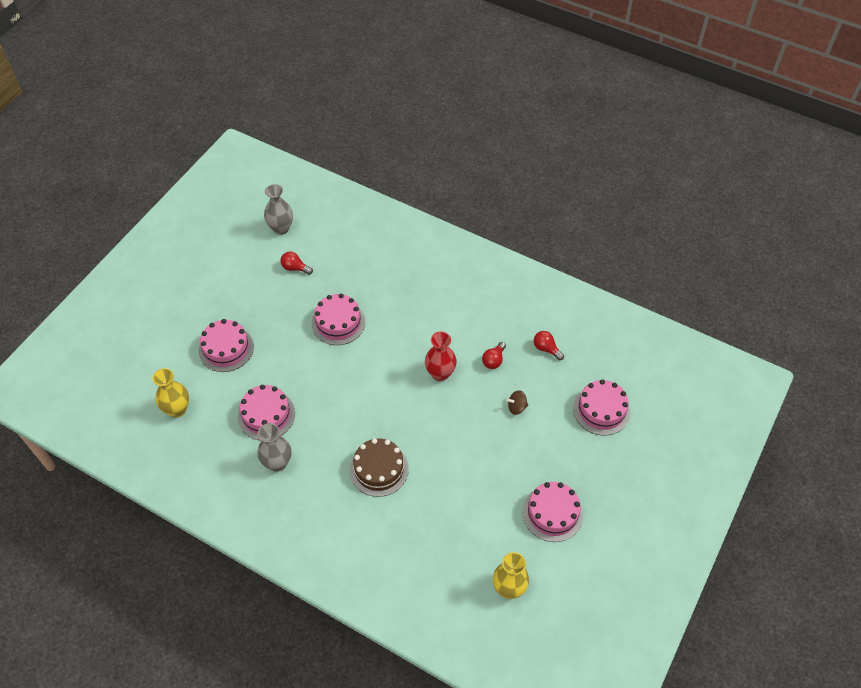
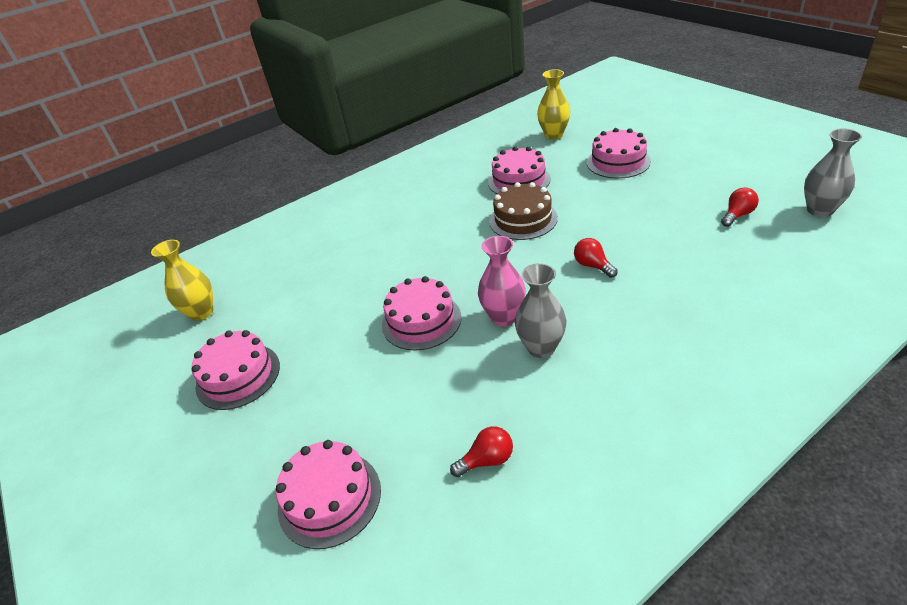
camera: 120 degrees right, 15 degrees down
(277, 463) = (459, 183): grey vase -> grey vase (541, 348)
(338, 322) = (628, 240): pink cake -> pink cake (421, 321)
(379, 469) = (405, 244): brown cake -> brown cake (523, 219)
(440, 373) = (504, 317): red vase -> pink vase
(493, 360) = (498, 381): red light bulb -> red light bulb (593, 266)
(516, 407) = (404, 385): brown spinning top -> none

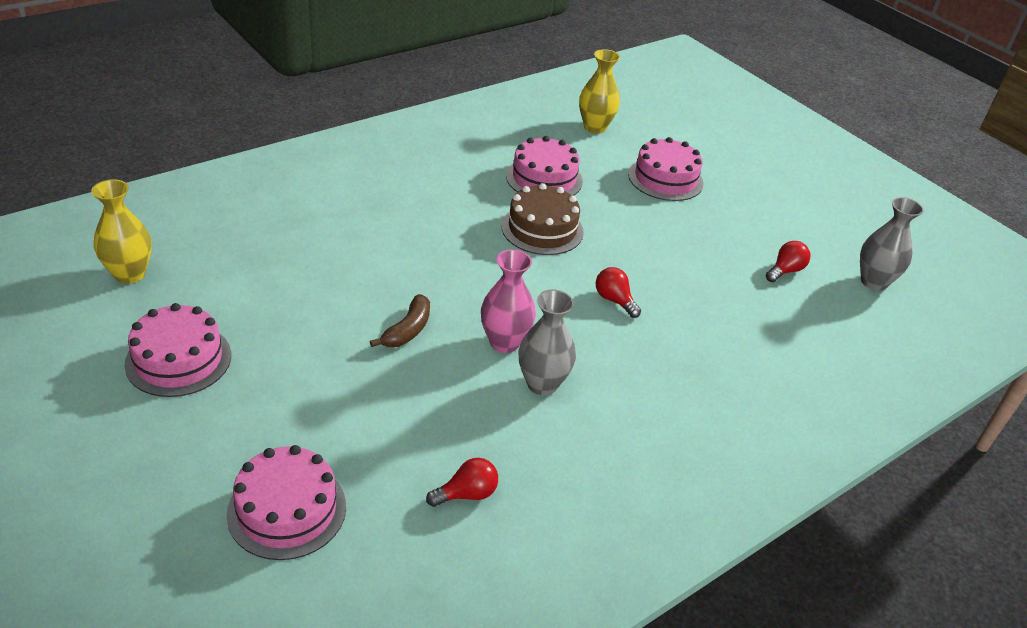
camera: 10 degrees left, 0 degrees up
(421, 321) = (407, 330): pink cake -> brown banana

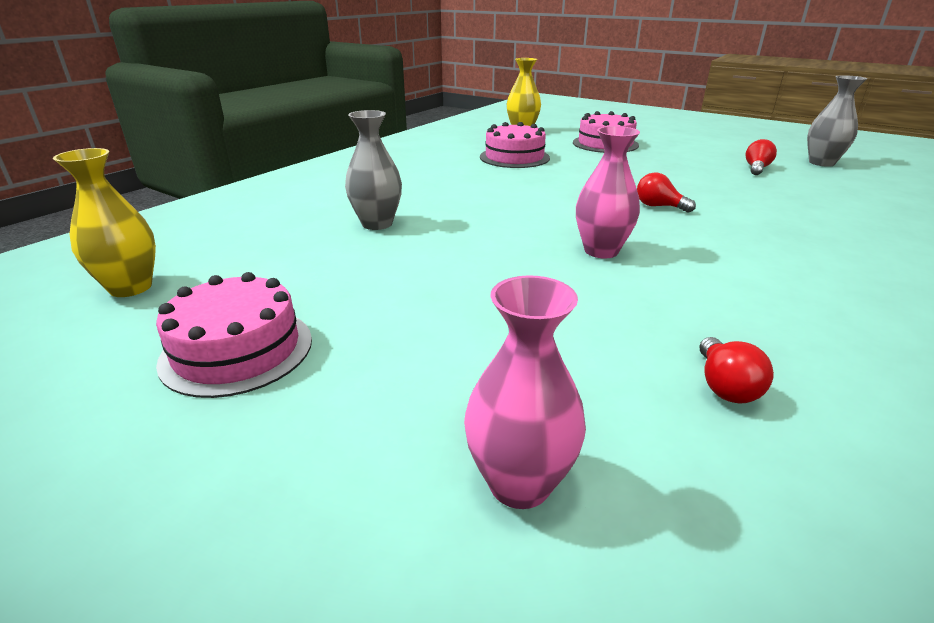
camera: 15 degrees left, 10 degrees down
(287, 510) = (519, 483): pink cake -> pink vase
(407, 330) = (497, 263): brown banana -> none
(466, 494) = (725, 386): red light bulb -> red light bulb turned 135 degrees clockwise
(542, 229) = (546, 181): brown cake -> none
(542, 384) = (674, 271): grey vase -> grey vase (377, 224)

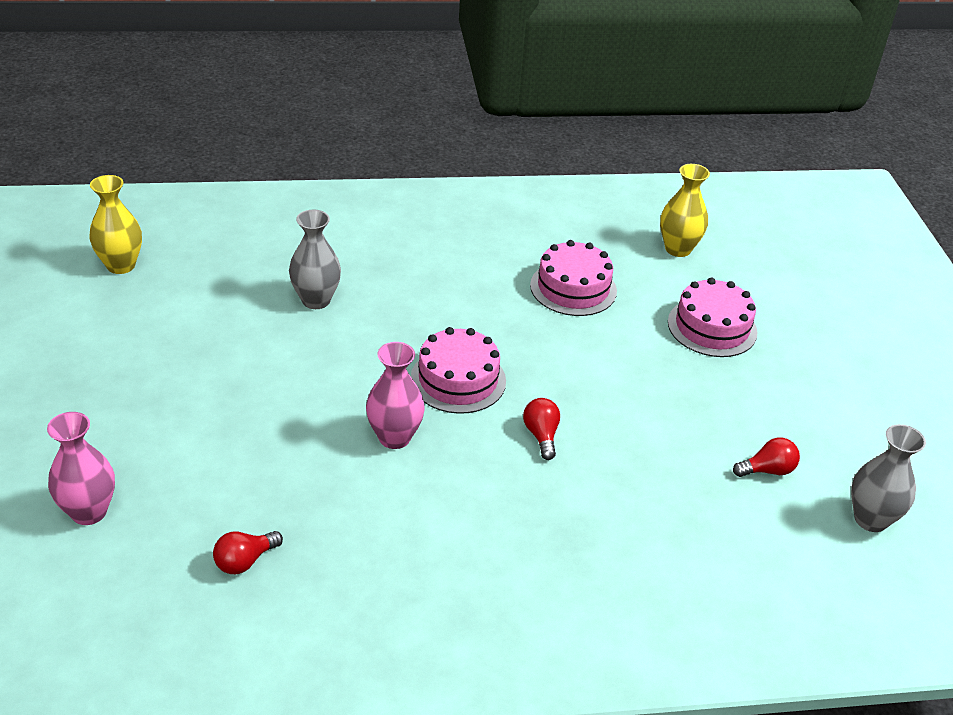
camera: 45 degrees right, 10 degrees up
(237, 350) = (103, 352): pink cake -> pink cake (458, 379)

